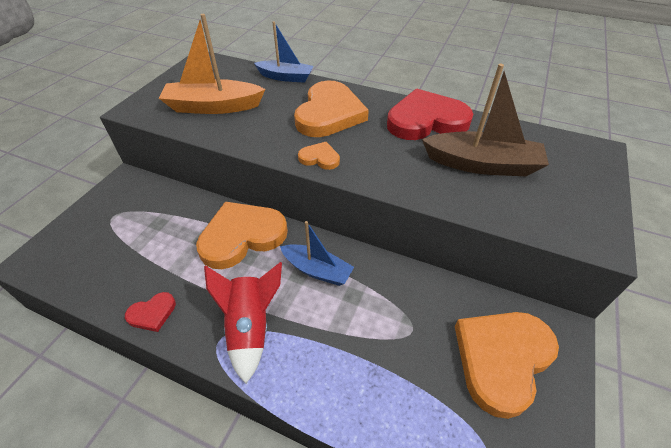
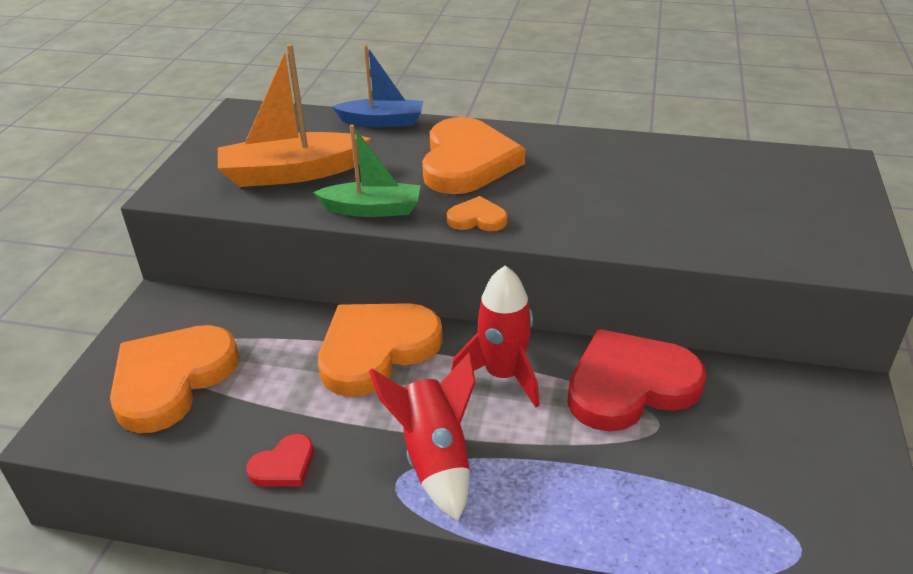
camera: 10 degrees left, 10 degrees down
(253, 141) = (372, 209): none -> green boat
(317, 270) = (503, 375): blue boat -> red rocket
(426, 120) = (605, 154): red heart -> red heart (630, 385)
(482, 164) = (698, 198): brown boat -> none
(502, 359) = (785, 437): orange heart -> orange heart (172, 380)

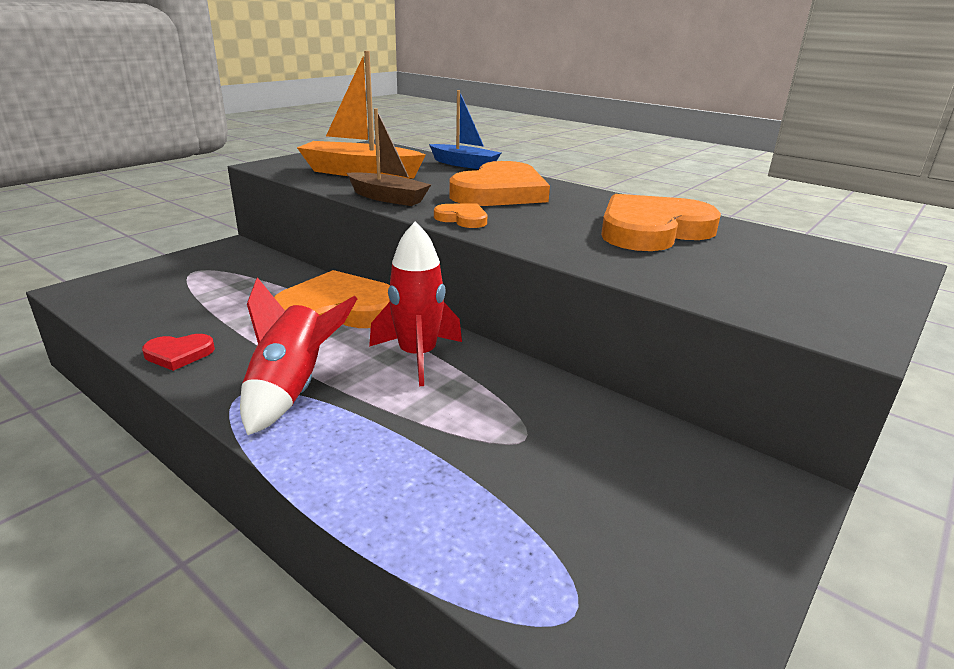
camera: 25 degrees right, 10 degrees down
(172, 380) = (179, 285): orange heart -> orange heart (652, 230)
(372, 209) = (388, 198): green boat -> brown boat
(630, 385) = (526, 400): red heart -> none

